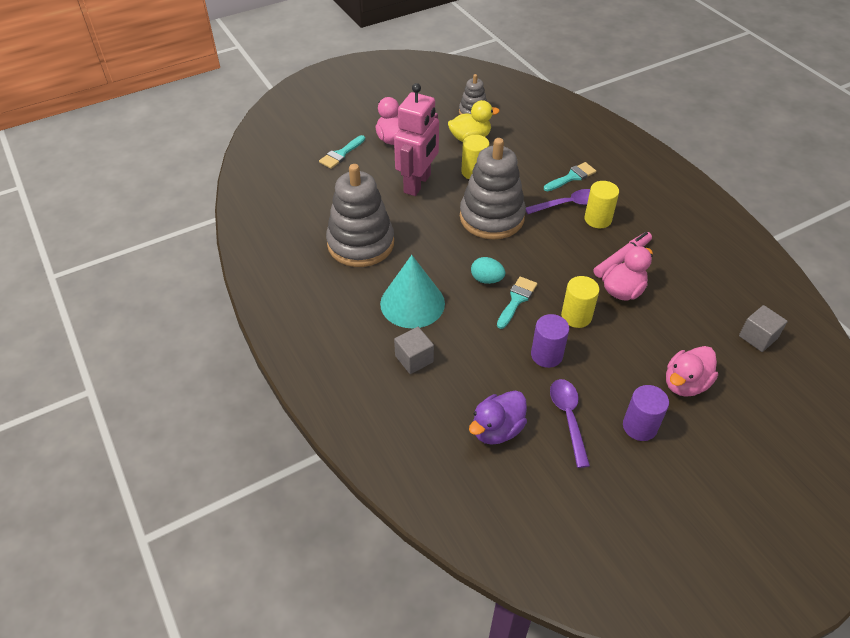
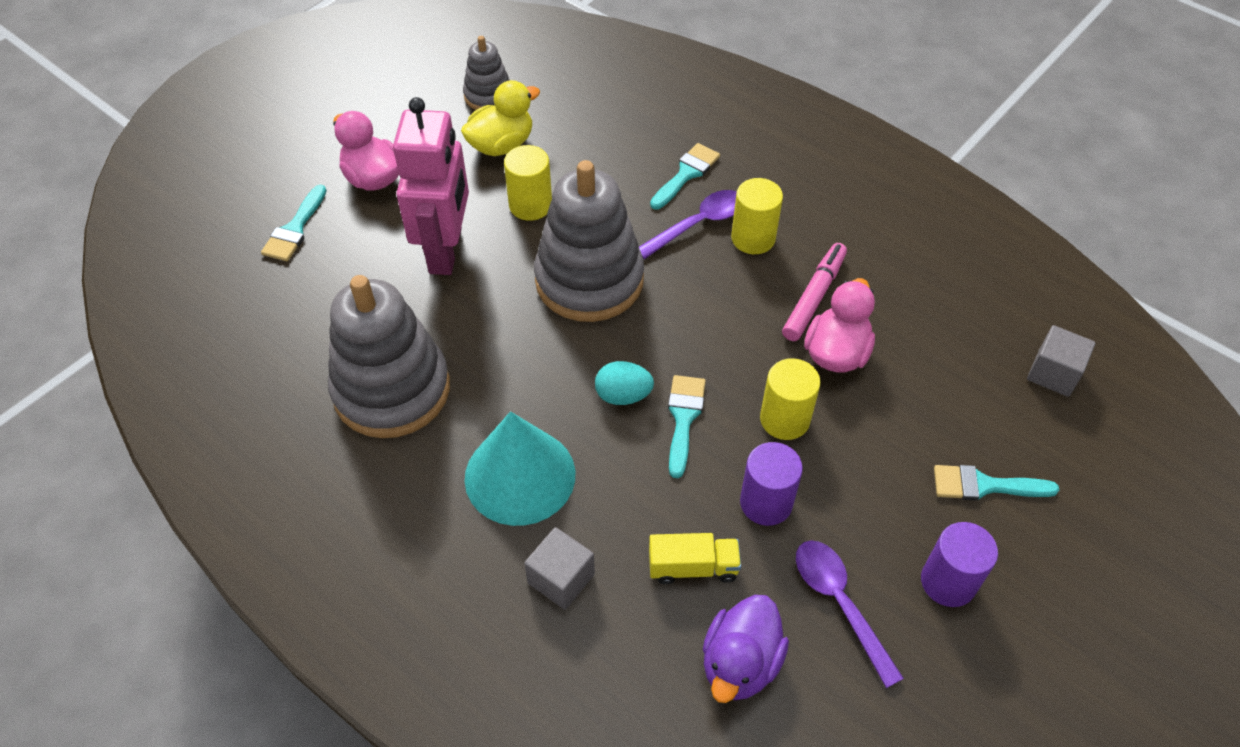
camera: 20 degrees left, 5 degrees up
(490, 375) = (693, 567): none -> yellow truck
(685, 384) = (984, 485): pink duck -> turquoise brush

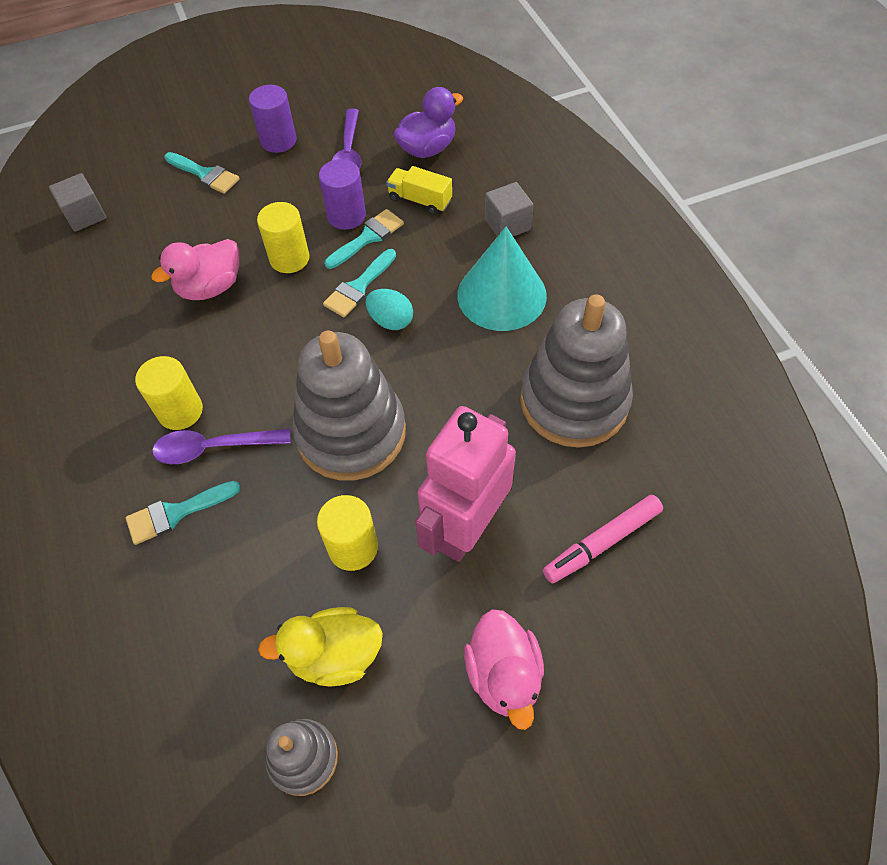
camera: 150 degrees left, 5 degrees up
(295, 229) = (617, 635): turquoise brush -> turquoise brush (368, 237)
(814, 297) = (183, 336): pink marker -> pink marker (602, 542)

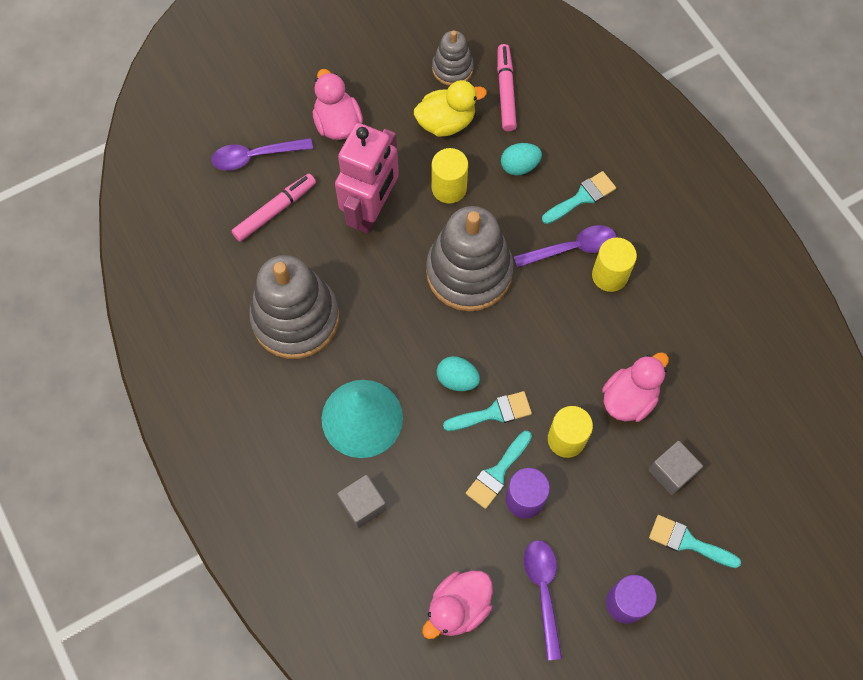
camera: 170 degrees right, 10 degrees up
(85, 215) = (787, 472): grey cube -> grey cube (671, 472)
(229, 700) = (506, 91): none -> pink marker
(246, 568) = (519, 166): none -> turquoise egg
(358, 287) = (493, 413): turquoise brush -> turquoise brush turned 45 degrees clockwise
(420, 200) = (454, 529): yellow truck -> none
(427, 149) = (458, 607): purple duck -> pink duck
(633, 632) = (255, 156): none -> purple spoon

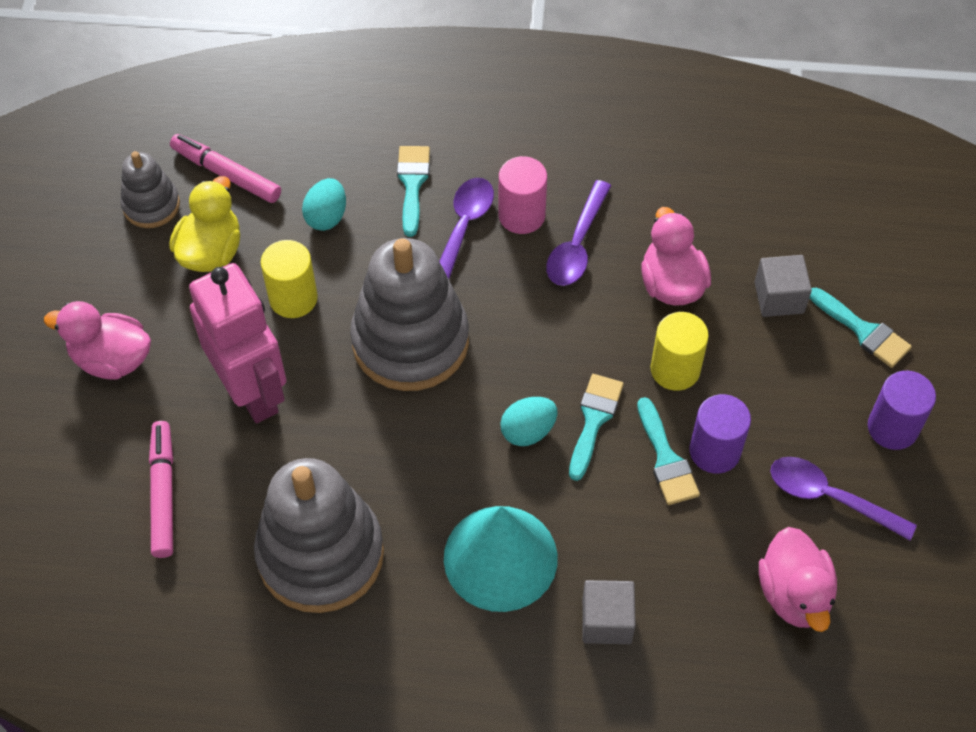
camera: 55 degrees left, 10 degrees down
(255, 156) = (73, 471): purple spoon -> purple spoon (577, 244)
(609, 275) = (521, 215): yellow cylinder -> pink cylinder
(687, 542) = (863, 331): turquoise brush -> turquoise brush turned 105 degrees counterclockwise

